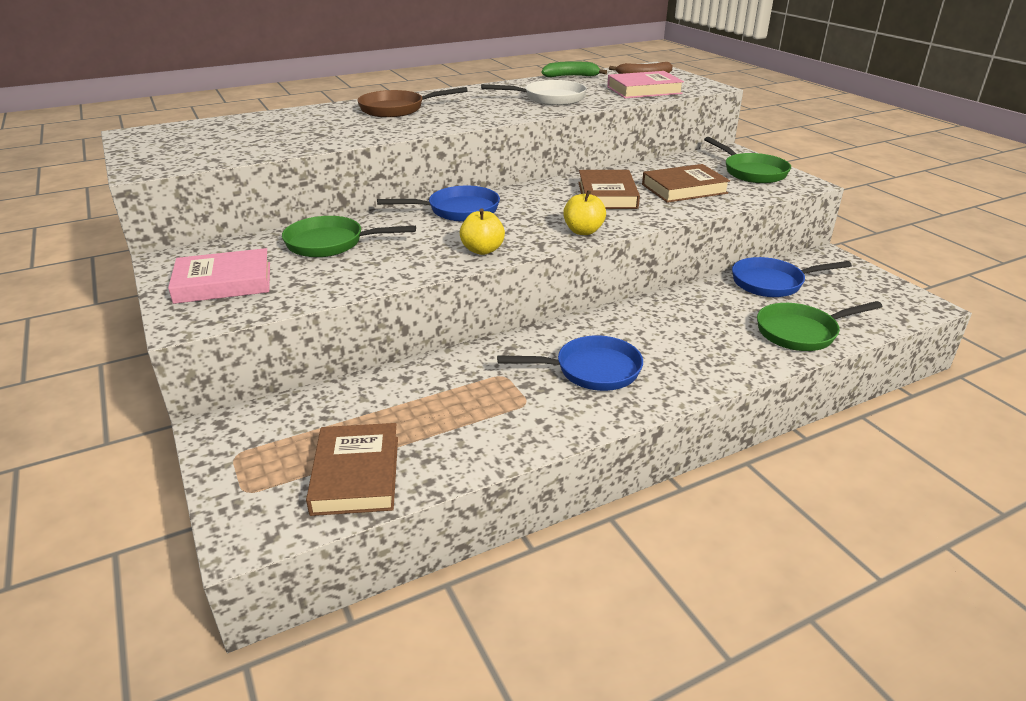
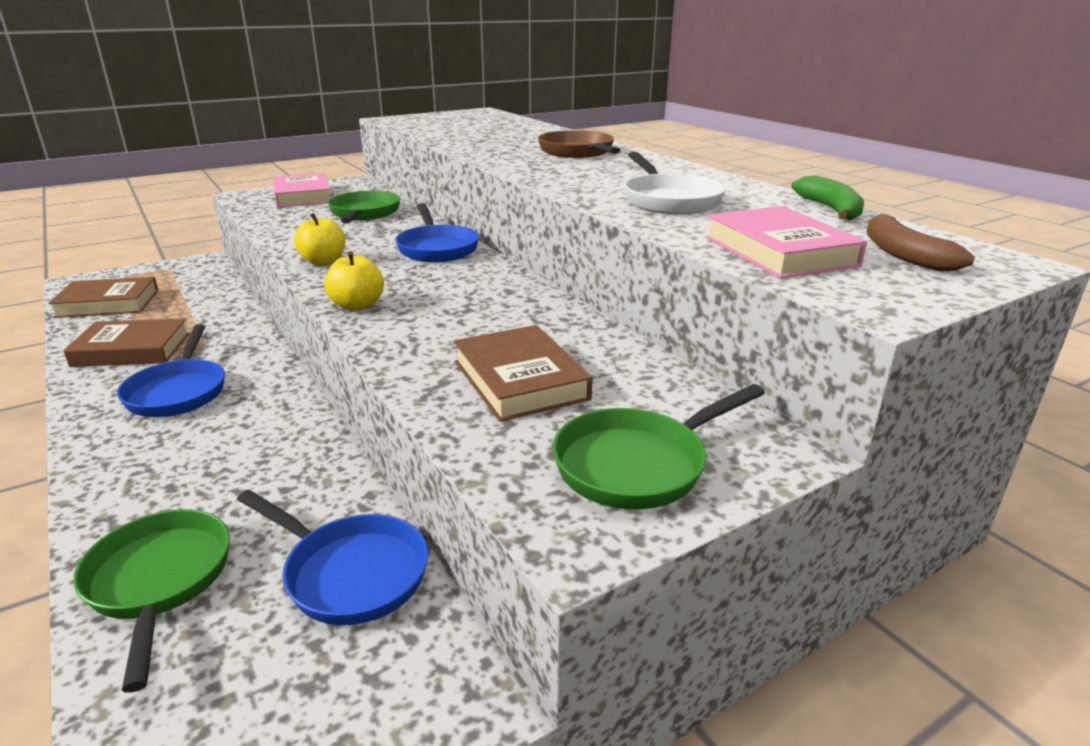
camera: 85 degrees right, 5 degrees down
(607, 195) = (487, 320): brown book -> brown book (132, 349)
(772, 283) = (350, 573): blue pan -> blue pan turned 135 degrees clockwise

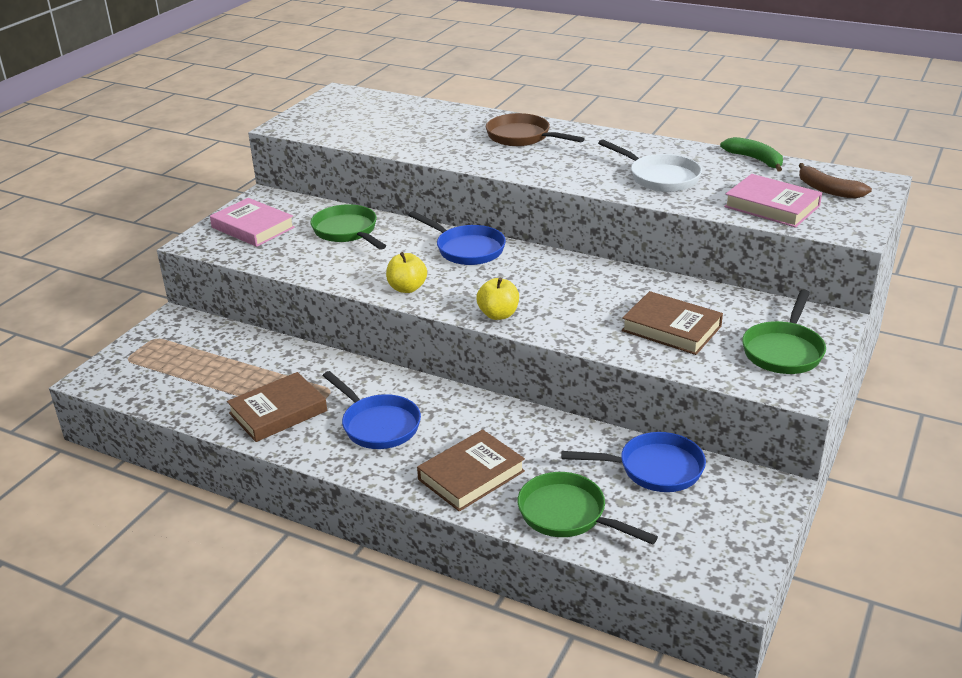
camera: 30 degrees left, 5 degrees up
(108, 303) = (171, 386): brown book -> brown book (471, 475)

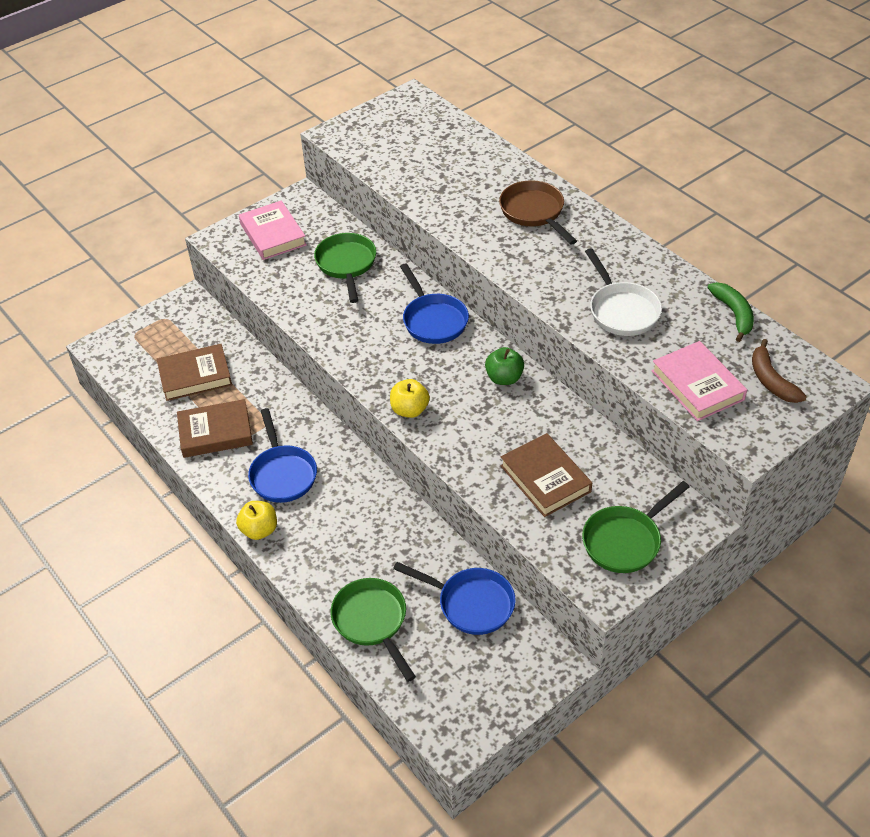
camera: 25 degrees right, 15 degrees up
(407, 288) = (354, 352): yellow apple -> yellow apple (259, 530)
(471, 475) = (323, 553): brown book -> brown book (195, 376)
(569, 271) = (504, 378): none -> green apple

